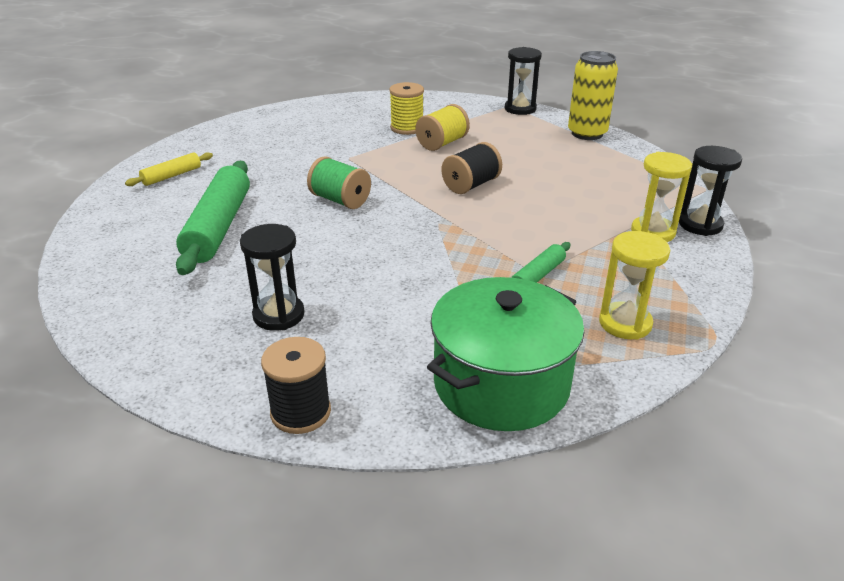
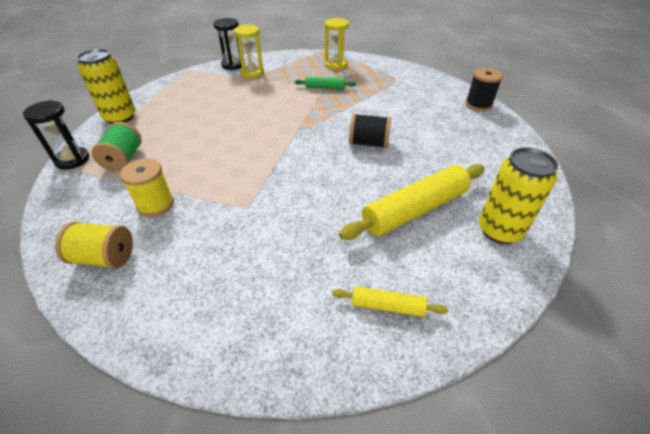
camera: 125 degrees left, 10 degrees up
(123, 256) = (499, 230): none -> yellow can
(219, 227) = (415, 210): green rolling pin -> yellow rolling pin
(278, 315) = (446, 137): black hourglass -> none
(340, 200) = (320, 175): green spool -> green spool (123, 159)
(442, 143) = (180, 171): yellow spool -> yellow spool (104, 257)
(471, 185) = (246, 134): black spool -> black spool (368, 143)
(501, 384) = (403, 76): green pot -> none

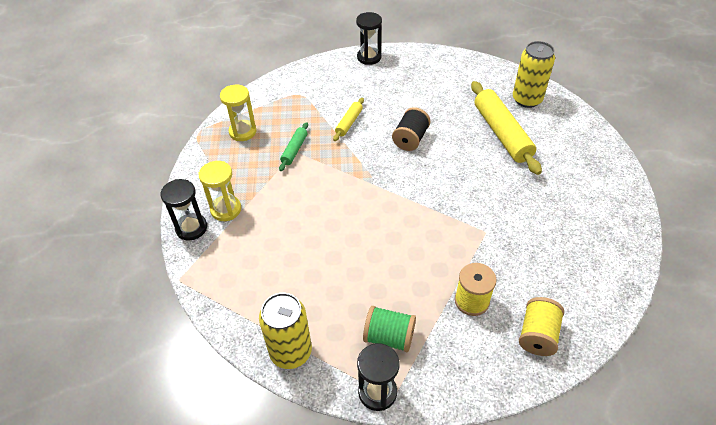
camera: 75 degrees left, 5 degrees up
(387, 306) = (588, 168): yellow rolling pin -> yellow rolling pin (349, 123)
(478, 104) = (369, 57): black spool -> black hourglass

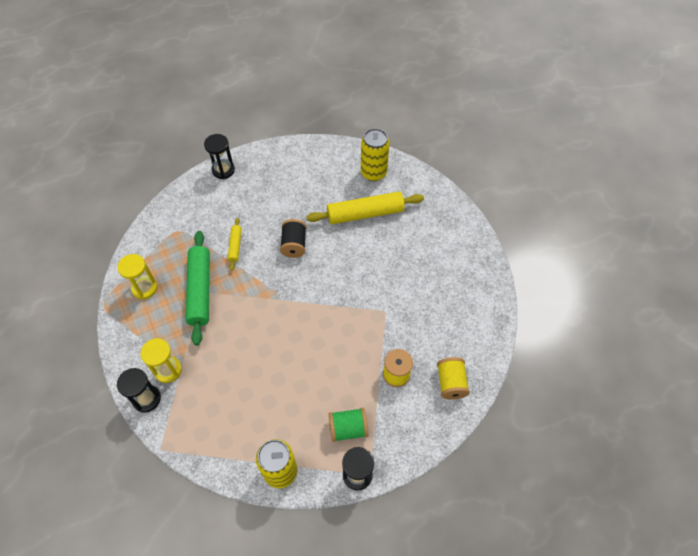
camera: 25 degrees left, 10 degrees up
(294, 150) = (200, 290): green rolling pin -> green rolling pin, size x2.01
(501, 133) = (365, 214): yellow rolling pin -> yellow rolling pin turned 60 degrees counterclockwise

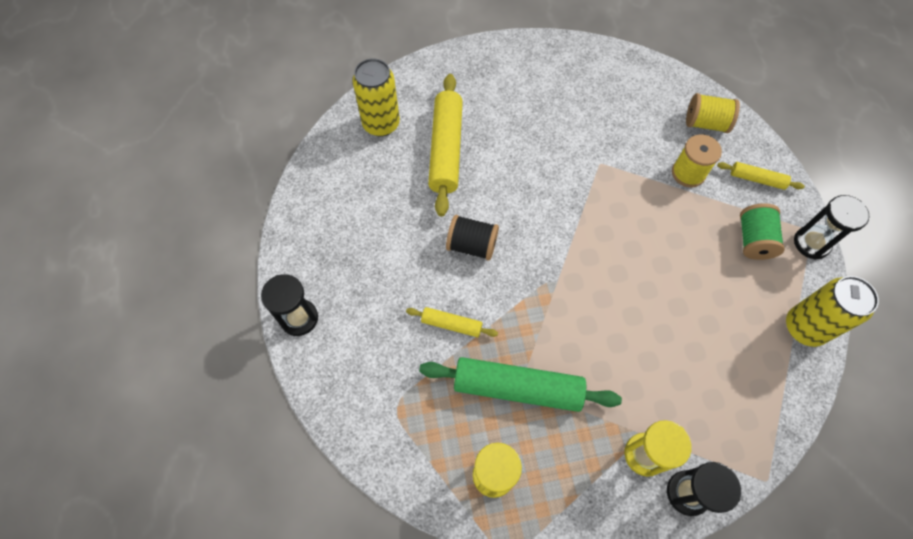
camera: 75 degrees left, 5 degrees up
(407, 428) = (757, 179): none -> yellow rolling pin

